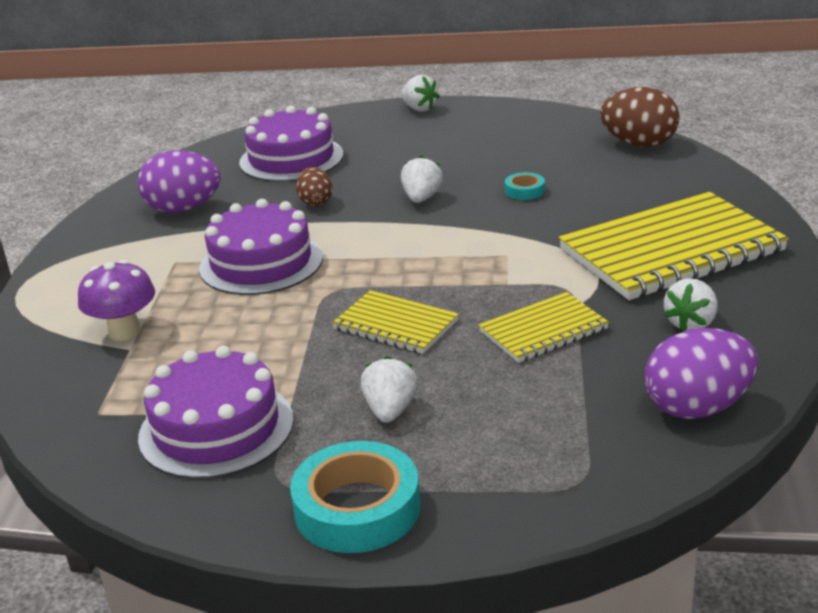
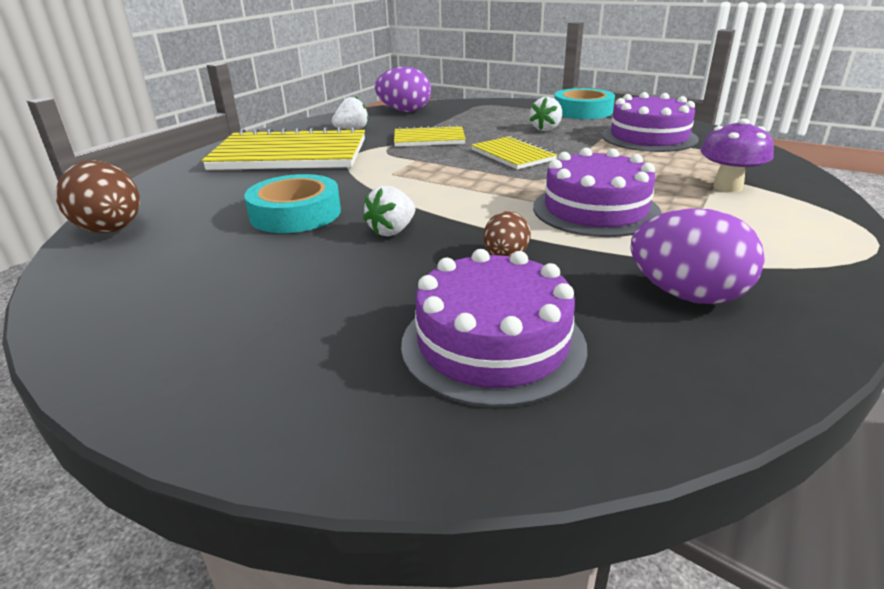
camera: 155 degrees left, 0 degrees up
(419, 109) = (174, 400): white strawberry -> none
(524, 191) = (295, 213): turquoise tape -> turquoise tape, size x2.11

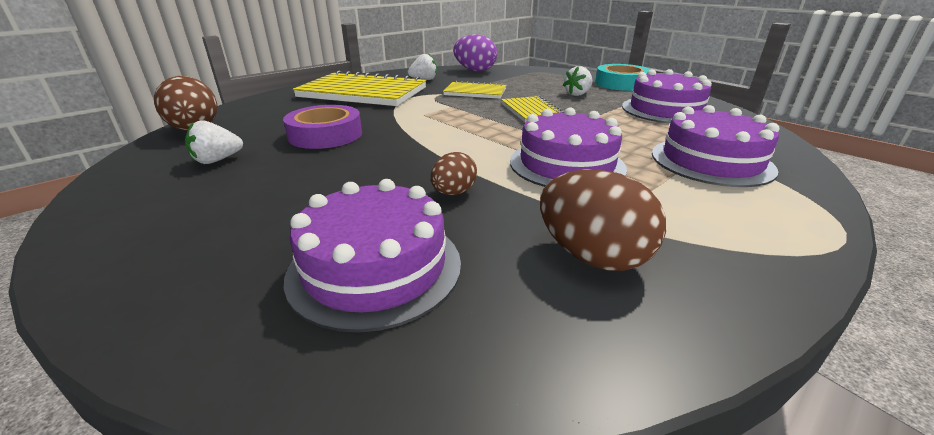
camera: 15 degrees right, 0 degrees up
(295, 213) = (325, 135): turquoise tape -> purple tape
(392, 231) = (383, 158): white strawberry -> white strawberry (217, 160)
(686, 295) = (592, 256): purple egg -> brown egg
(727, 187) = (711, 161): purple mushroom -> purple cake

